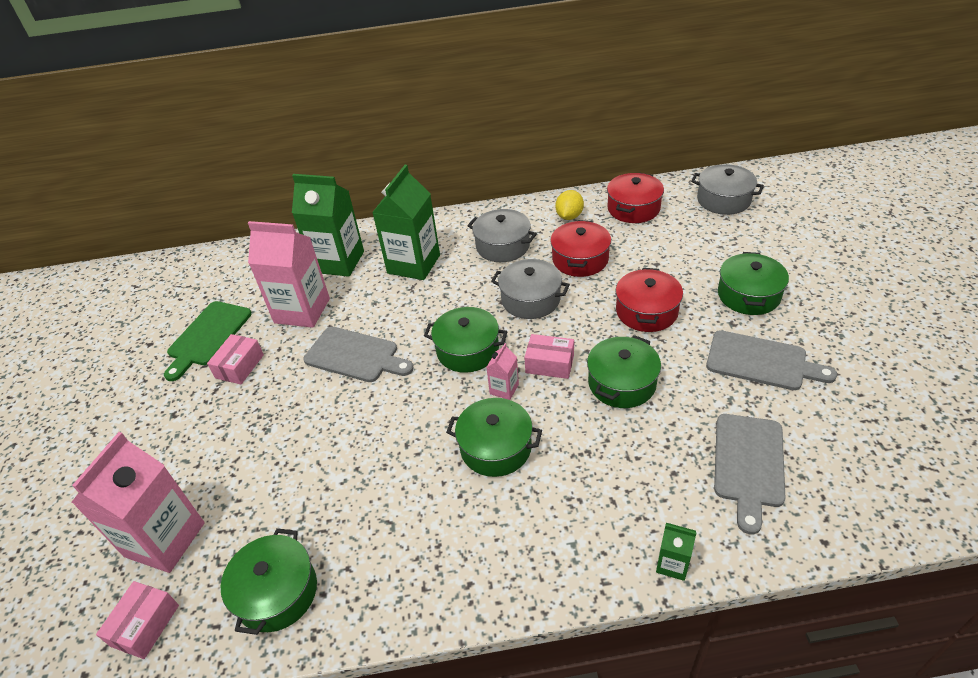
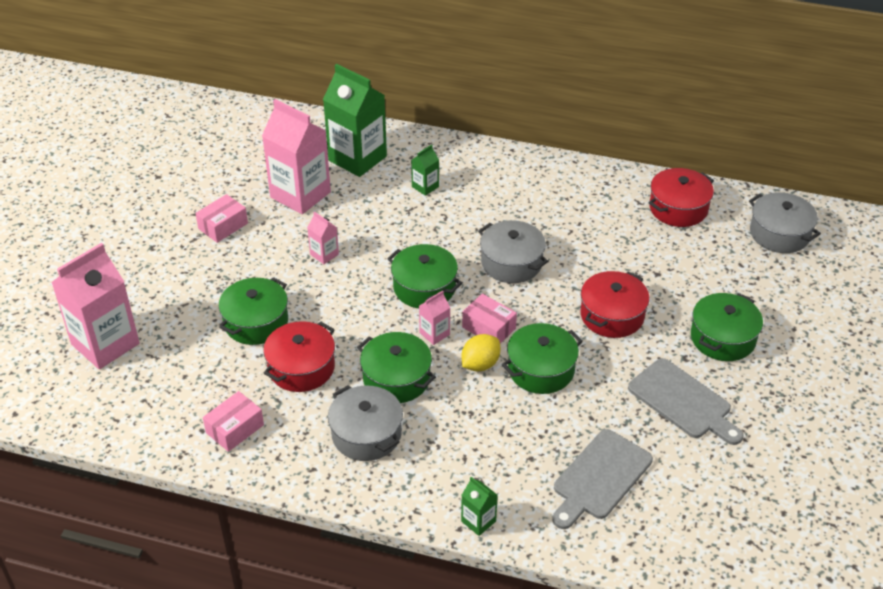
camera: 20 degrees right, 0 degrees up
(145, 625) = (67, 398): pink box -> pink box (235, 429)
(207, 336) = (209, 188): green cutting board -> none
(277, 592) = (169, 415): green pot -> green pot (256, 322)
(355, 356) = (324, 254): grey cutting board -> pink carton
(413, 264) = (425, 187): green carton -> green carton, size x0.45
(502, 246) = (520, 199): grey pot -> grey pot (366, 434)
(569, 216) = (607, 193): yellow lemon -> yellow lemon (480, 364)
(580, 259) = (586, 241): red pot -> red pot (301, 367)

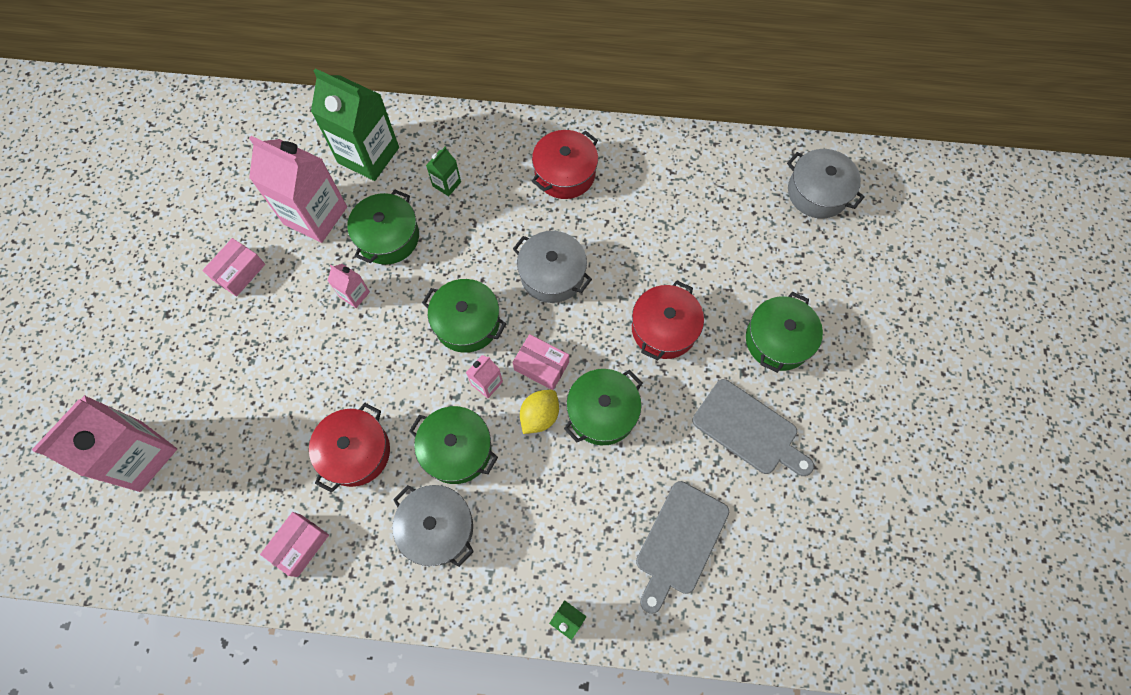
camera: 10 degrees left, 25 degrees up
(256, 322) = (297, 399): green pot -> green pot (388, 237)
(678, 208) = (712, 174): red pot -> red pot (565, 173)

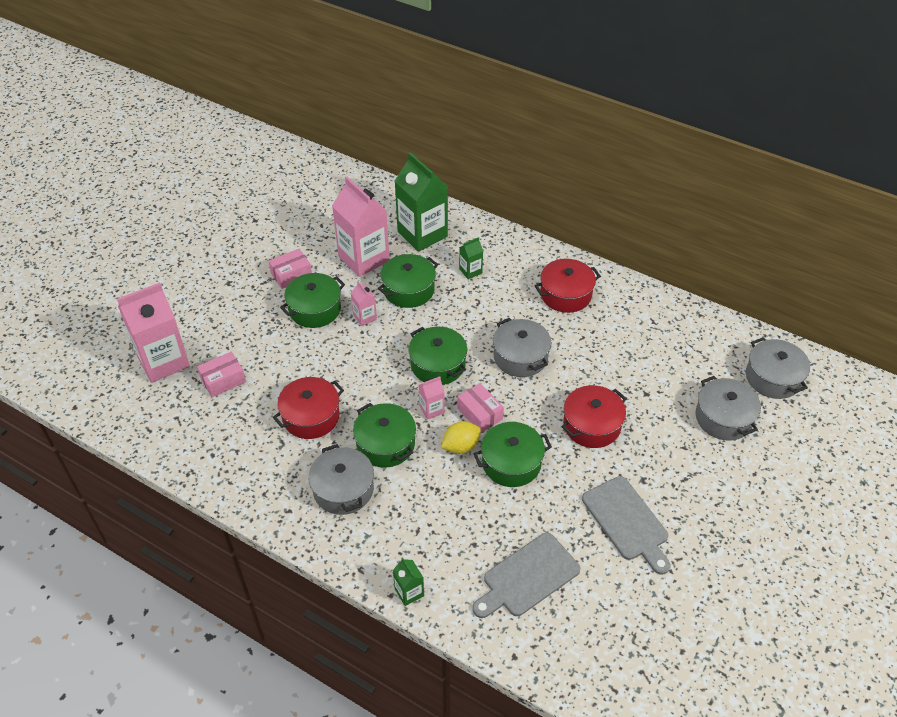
camera: 25 degrees right, 20 degrees down
(299, 545) = (239, 460): pink box -> pink box (223, 380)
(778, 340) = (684, 468): green pot -> green pot (315, 309)
(790, 262) = (723, 418): none -> grey pot

